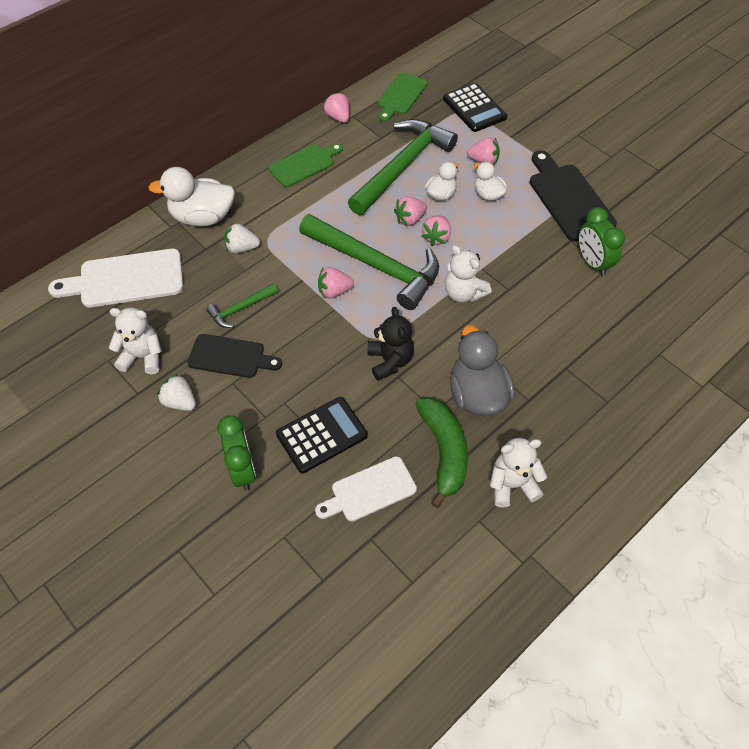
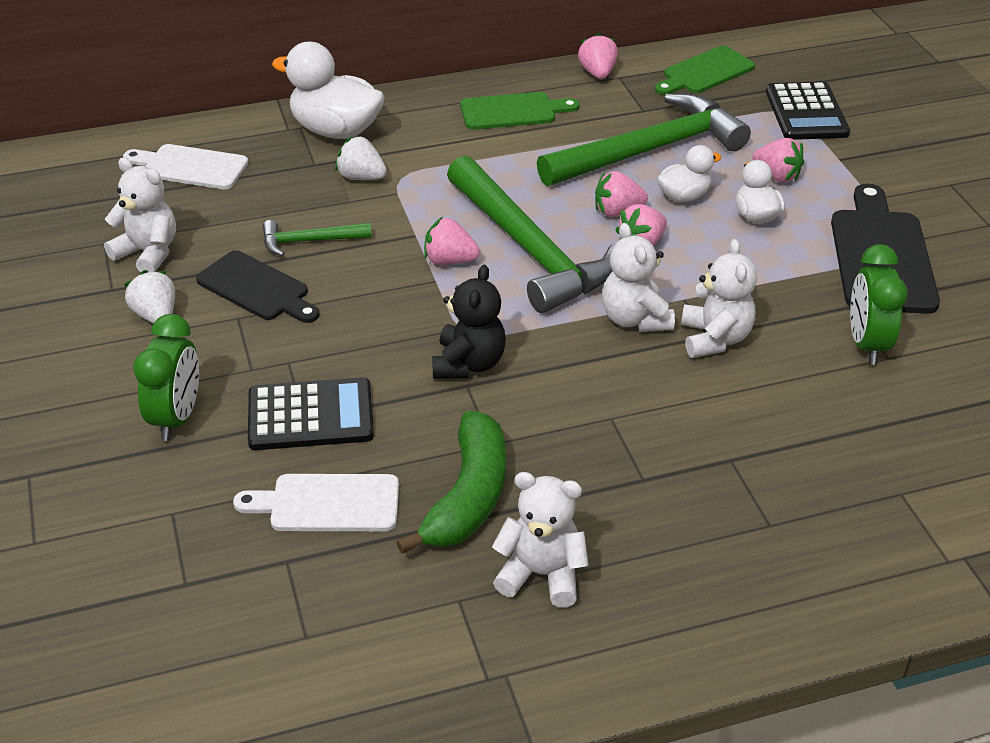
camera: 25 degrees right, 15 degrees down
(125, 279) = (190, 167): white cutting board -> white cutting board, size x0.66
(477, 395) = (567, 446): grey duck -> none
(513, 290) = (714, 338): none -> white teddy bear

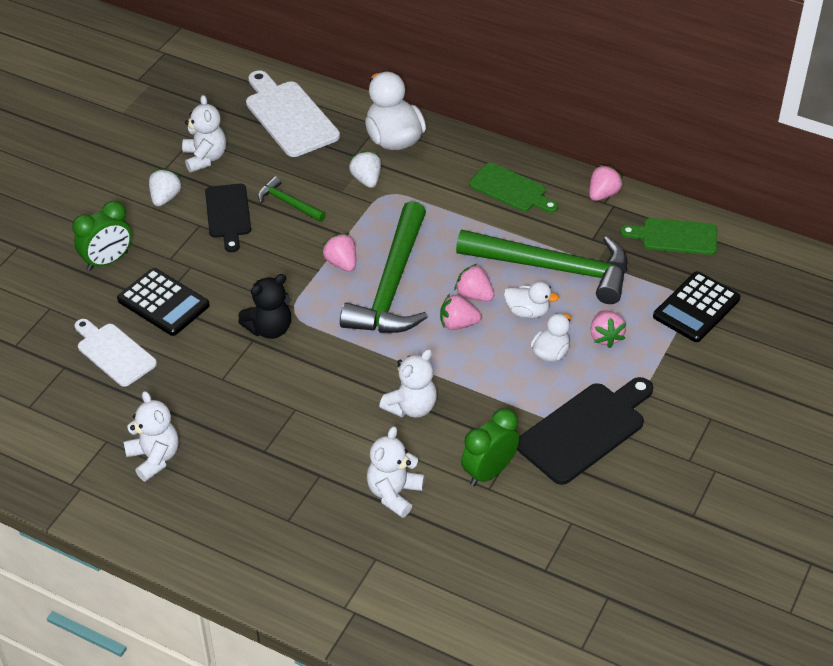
camera: 45 degrees right, 5 degrees up
(190, 167) = (289, 116): white cutting board -> white cutting board, size x1.51
(468, 496) = (175, 396): green banana -> none
(634, 319) = (386, 365): white teddy bear -> white teddy bear (394, 493)

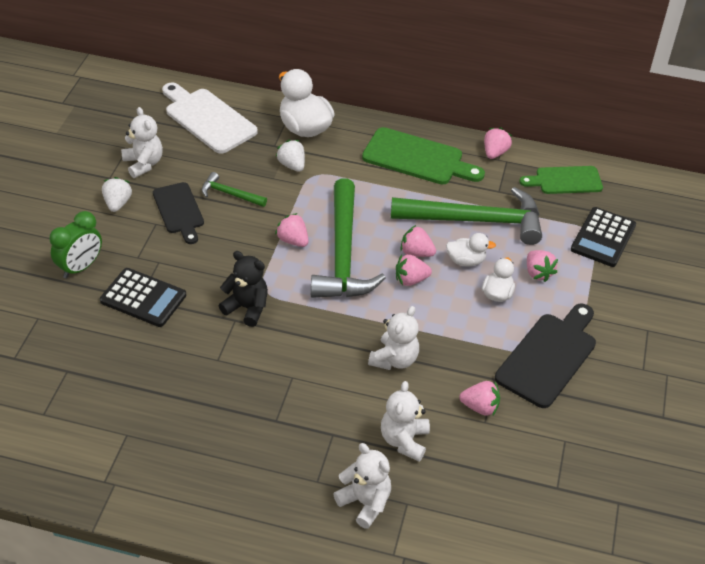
camera: 15 degrees left, 0 degrees up
(114, 353) = (110, 351): white cutting board -> none
(154, 458) = (176, 443): white teddy bear -> white teddy bear (365, 502)
(269, 329) = (247, 308): black teddy bear -> black teddy bear turned 105 degrees counterclockwise
(489, 472) = (480, 407): green clock -> pink strawberry
(511, 189) = (417, 158): green cutting board -> green cutting board, size x1.51

